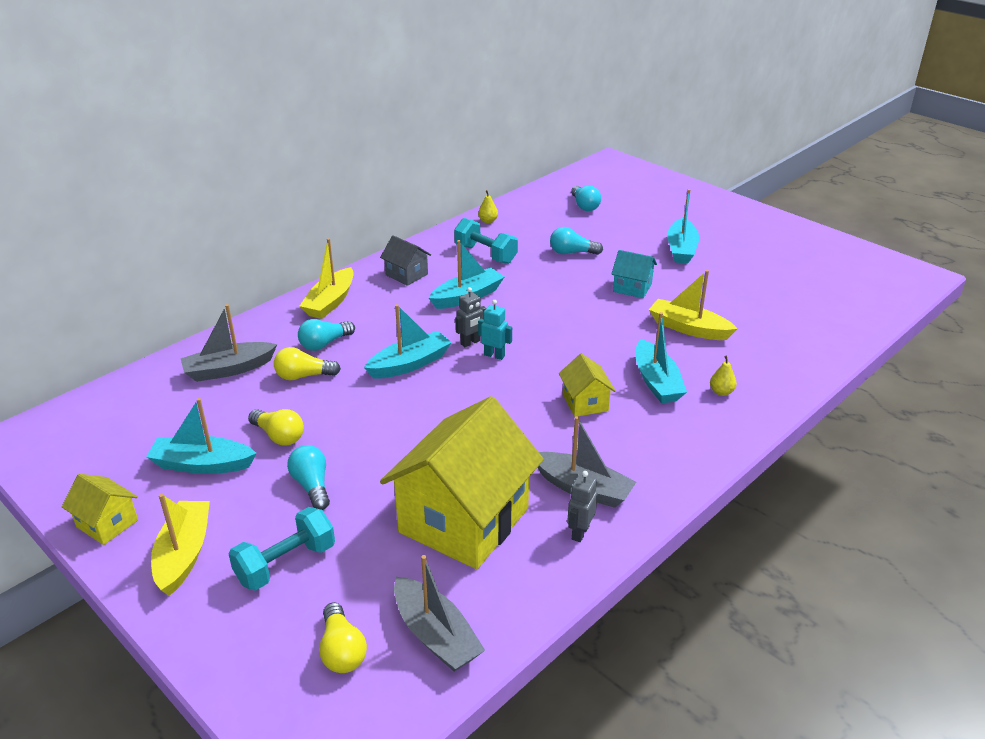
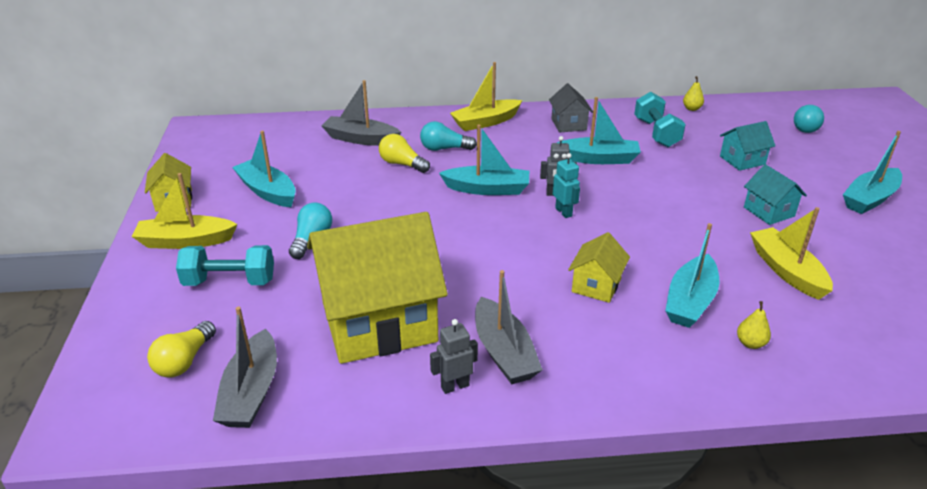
camera: 40 degrees right, 0 degrees up
(184, 554) = (185, 241): yellow boat -> yellow boat turned 135 degrees counterclockwise
(279, 436) = (335, 196): yellow light bulb -> none
(572, 252) = (742, 160): turquoise light bulb -> turquoise house

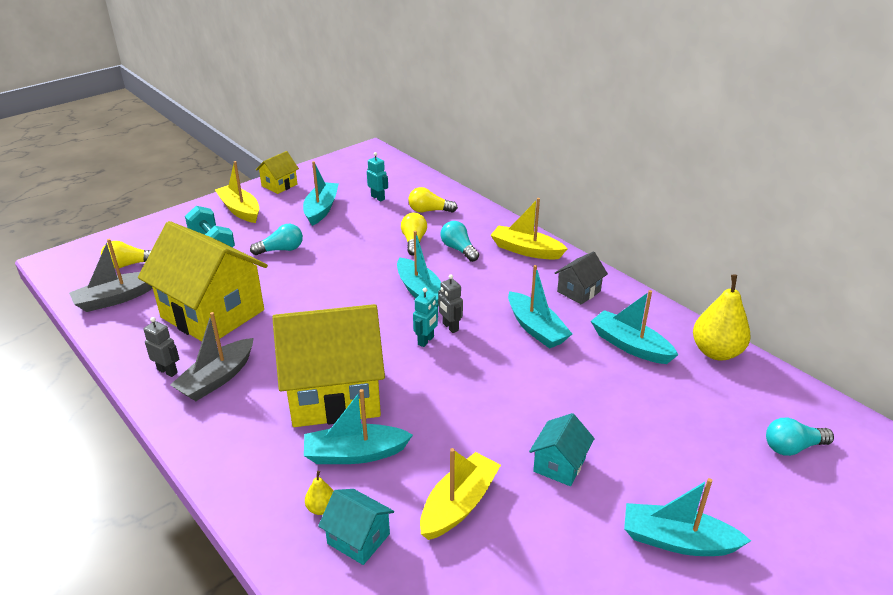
camera: 55 degrees right, 0 degrees up
(296, 155) = (378, 198): none -> turquoise robot
(360, 139) = (429, 211): grey boat -> yellow light bulb
(596, 285) = (334, 394): yellow house -> yellow house, size x2.24
(656, 133) = (630, 346): turquoise dumbbell -> turquoise boat
(691, 108) = (716, 352): yellow pear -> yellow pear, size x2.17
(742, 160) = (646, 418): turquoise house -> turquoise house (358, 539)

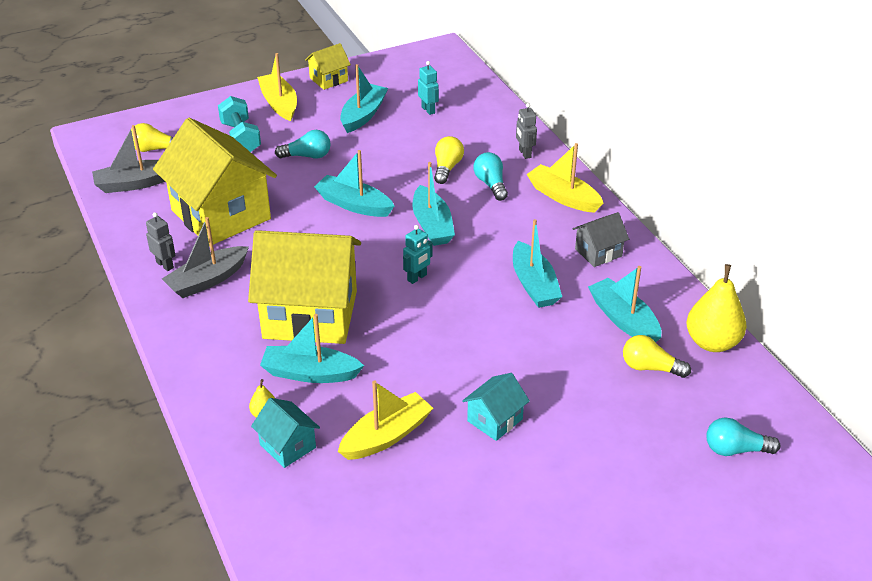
camera: 15 degrees right, 5 degrees up
(429, 211) = (478, 134): yellow light bulb -> yellow light bulb (650, 368)
(450, 327) = (447, 268): grey robot -> grey robot (524, 153)
(677, 541) = (572, 507): turquoise boat -> turquoise boat (354, 205)

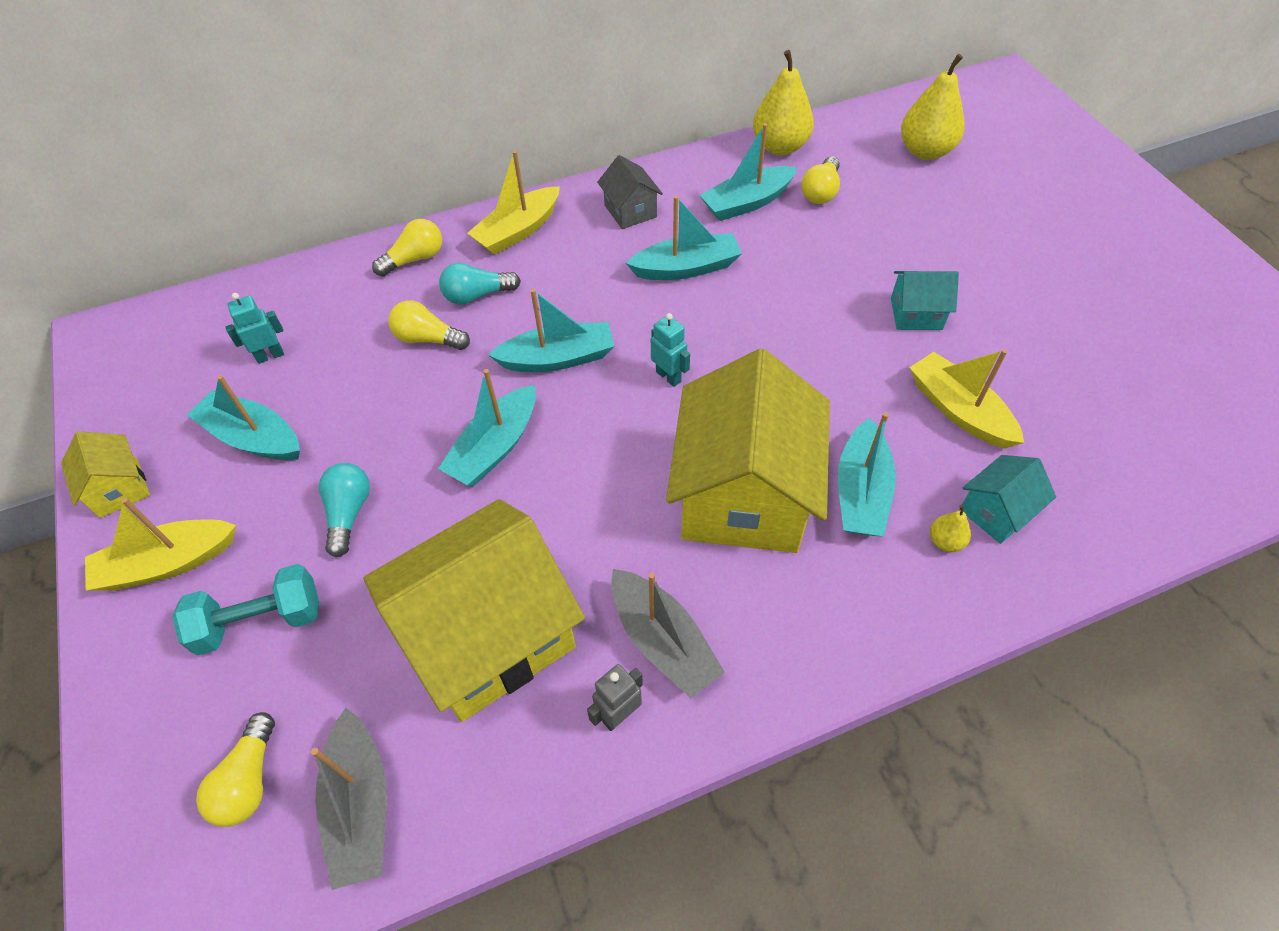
camera: 85 degrees left, 15 degrees up
(495, 420) = (916, 314): turquoise house -> turquoise house turned 45 degrees counterclockwise
(524, 153) = (415, 259): grey robot -> yellow light bulb
(735, 449) = (925, 151): turquoise light bulb -> yellow pear

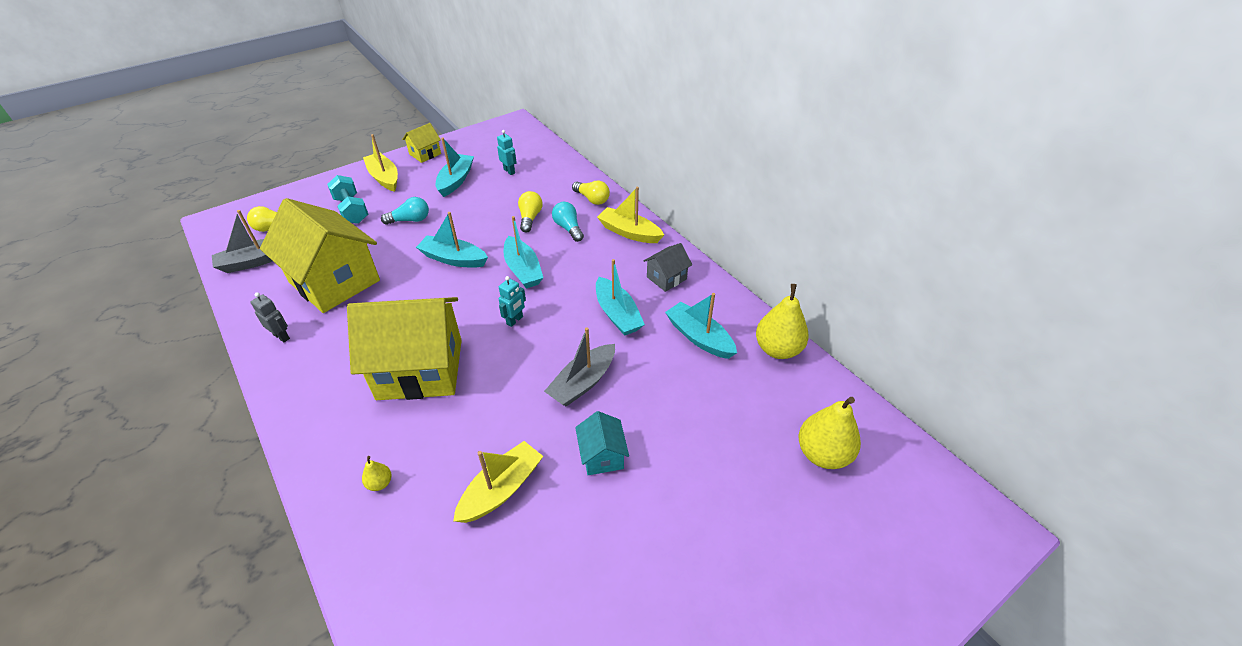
camera: 75 degrees right, 10 degrees down
(662, 641) = (322, 347): grey boat -> grey boat (583, 382)
(821, 192) = (731, 381): yellow light bulb -> none
(861, 492) = (423, 431): turquoise boat -> none
(996, 512) = (404, 516): turquoise house -> none

